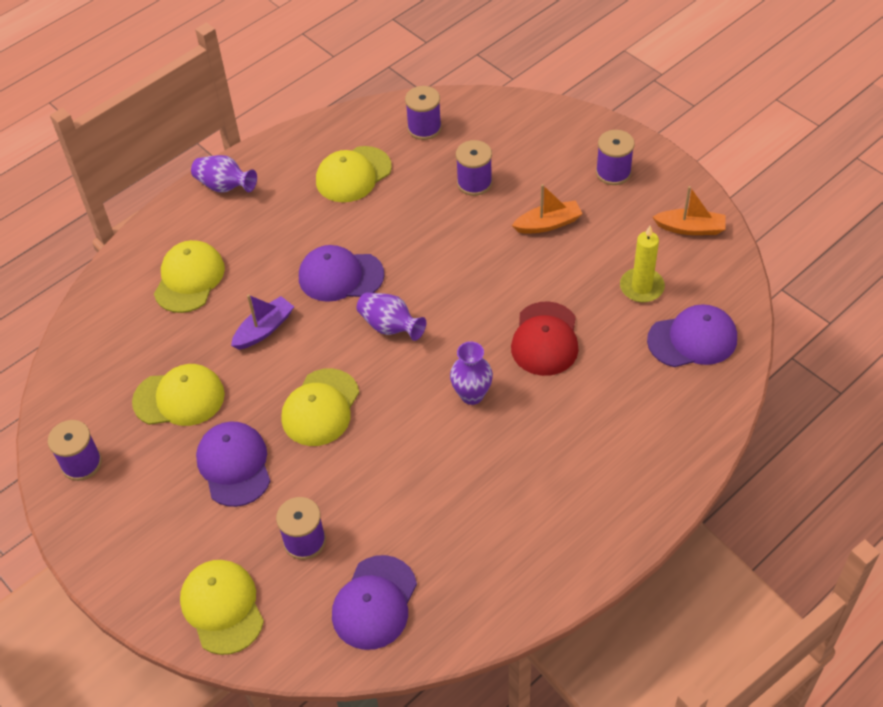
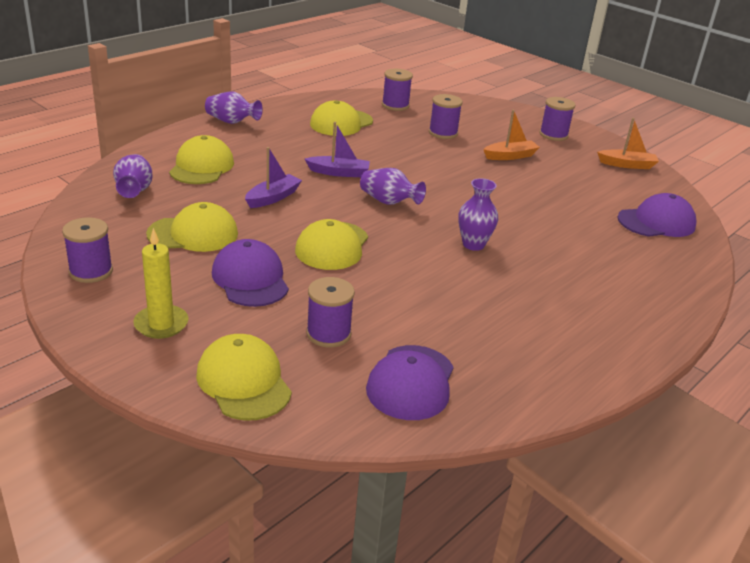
camera: 10 degrees left, 20 degrees down
(118, 329) = (134, 190): none -> purple vase
(340, 276) = (339, 172): purple cap -> purple boat
(545, 339) = (529, 216): red cap -> none
(641, 287) = (600, 192): yellow candle -> yellow candle (161, 324)

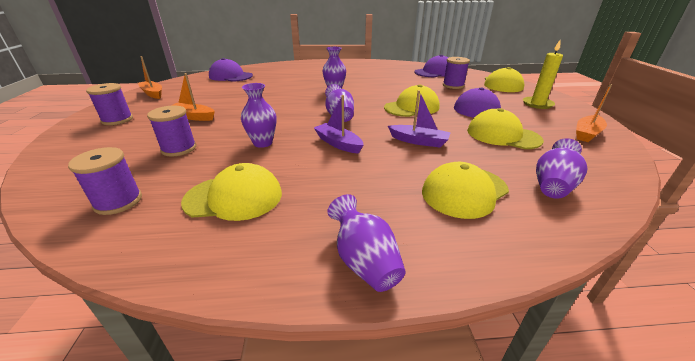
camera: 135 degrees left, 0 degrees up
(91, 271) = (587, 134): purple spool -> orange boat
(273, 197) = (419, 141): purple boat -> purple boat turned 150 degrees counterclockwise
(397, 154) = (263, 143): none -> purple vase

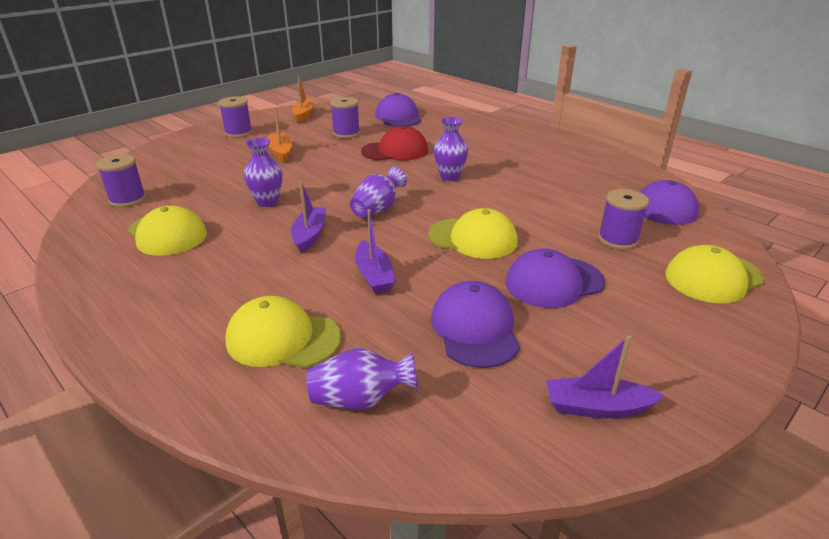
camera: 50 degrees right, 0 degrees up
(179, 148) = (218, 177): purple spool -> purple spool (346, 133)
(274, 90) = (395, 151): none -> red cap
(364, 261) = (125, 322): purple vase -> none
(502, 135) = (475, 328): yellow cap -> purple cap
(537, 104) = (666, 333): yellow candle -> none
(587, 134) = (597, 407): orange boat -> purple boat

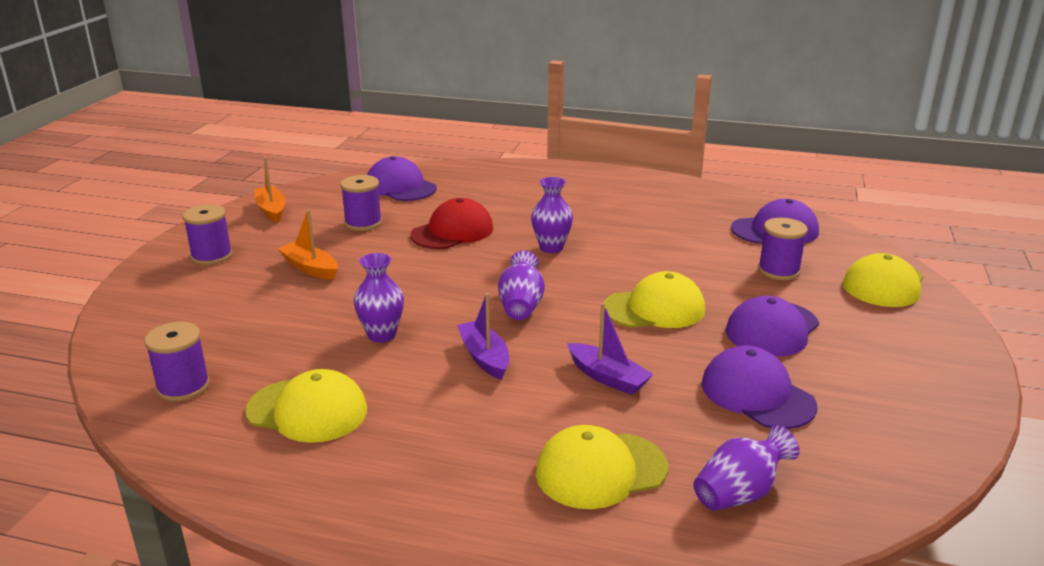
camera: 30 degrees left, 5 degrees down
(597, 407) = (916, 422): purple boat -> none

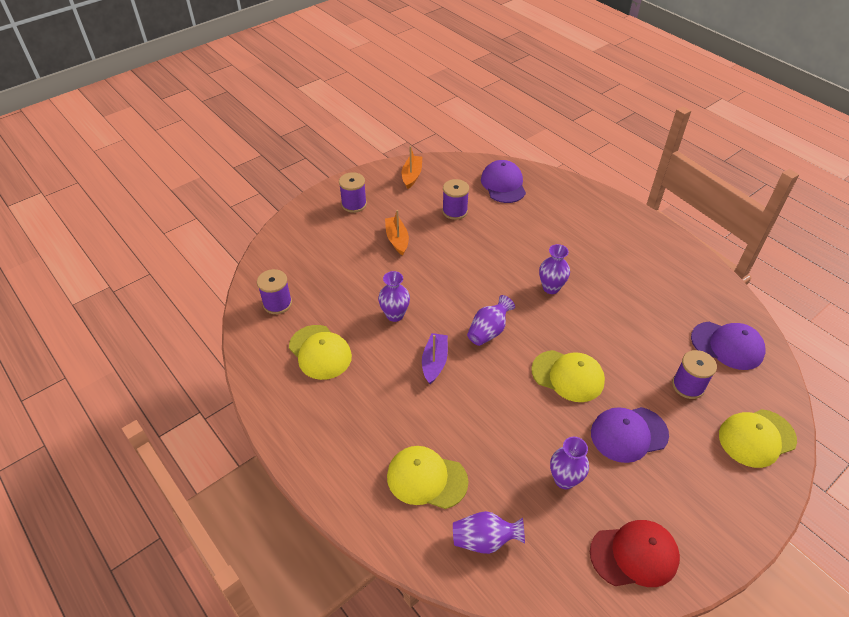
camera: 35 degrees right, 20 degrees up
(452, 232) = (501, 244): red cap -> red cap (634, 555)
(608, 377) = (489, 416): purple boat -> none
(757, 394) = (564, 479): purple cap -> purple vase

